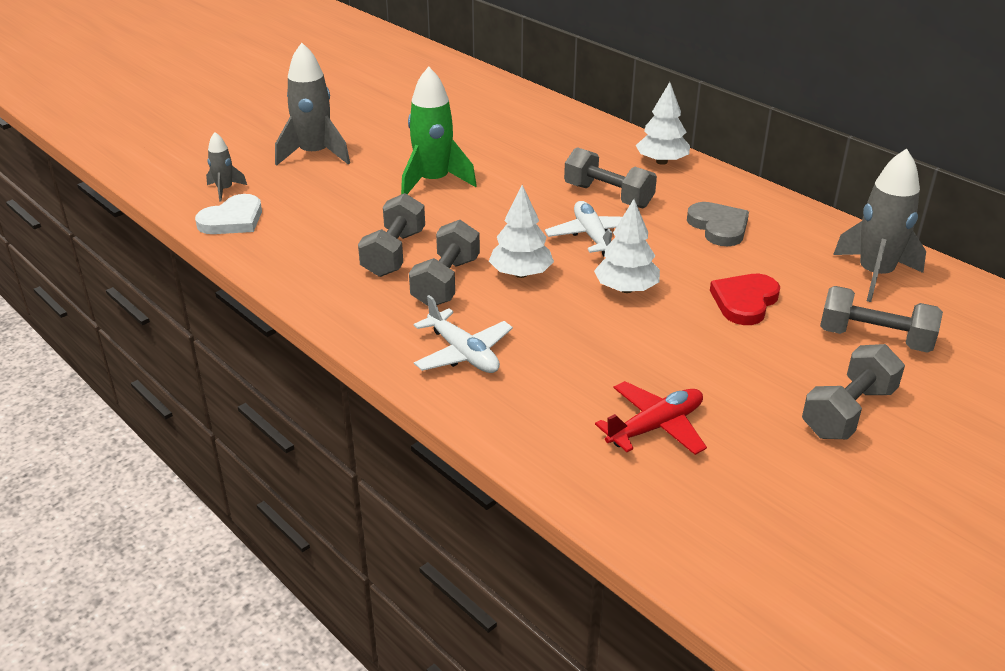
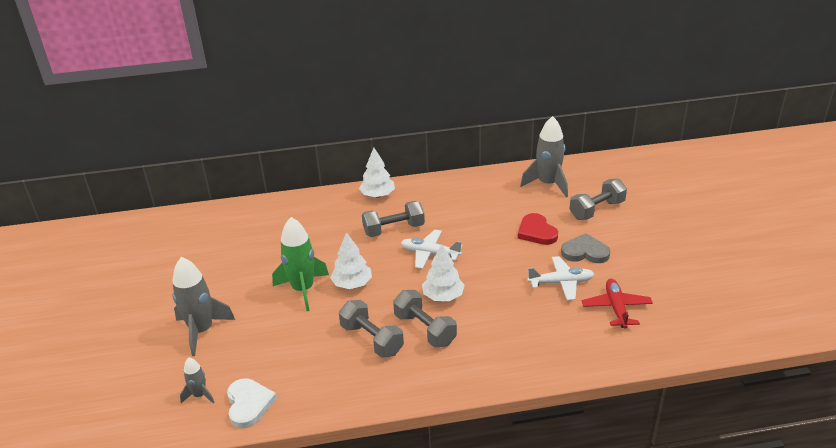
camera: 55 degrees left, 0 degrees up
(463, 353) = (503, 351): white plane -> white plane (561, 283)
(626, 289) = (492, 265): white tree -> white tree (352, 284)
(719, 227) = (463, 208): grey heart -> grey heart (585, 252)
(848, 412) = (644, 244): grey dumbbell -> none

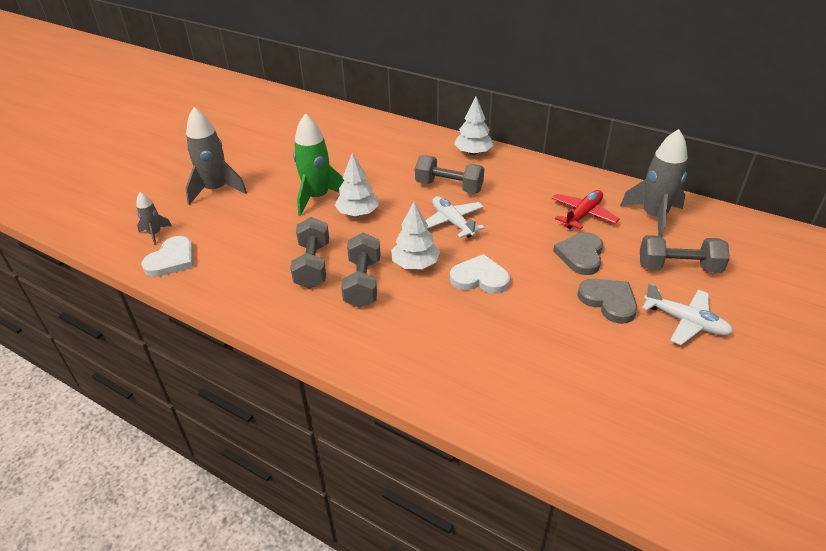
camera: 40 degrees right, 5 degrees up
(496, 281) = (480, 278): none -> white heart
(536, 232) = (580, 255): red heart -> grey heart
(561, 283) = (542, 316): white plane -> white plane (685, 322)
(616, 308) = (569, 376): red plane -> red plane (583, 215)

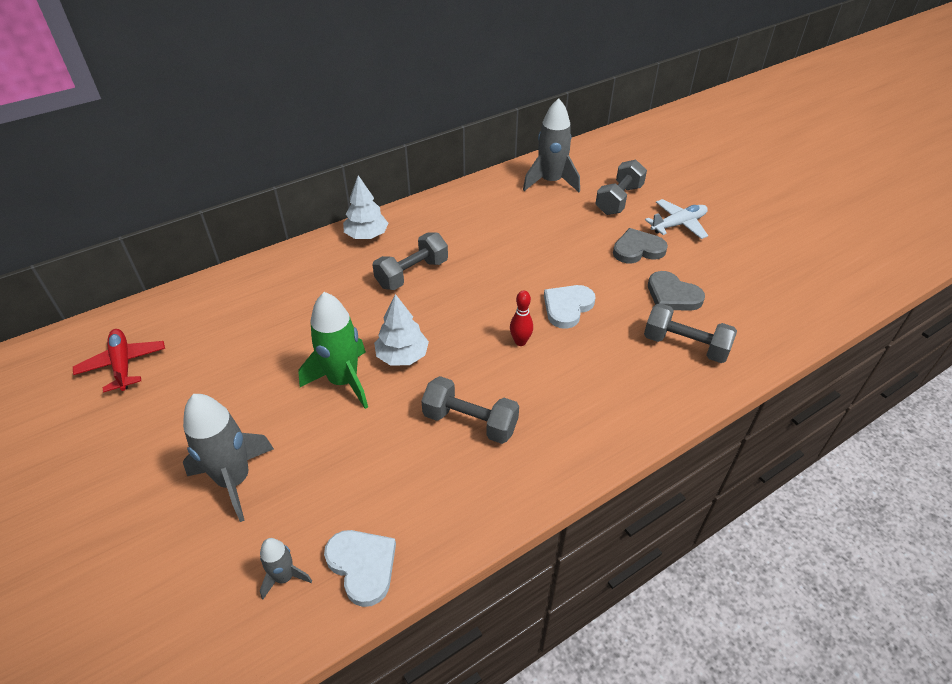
camera: 65 degrees left, 5 degrees up
(363, 283) = (525, 390): grey dumbbell -> grey dumbbell (685, 345)
(415, 264) = (520, 342): white tree -> red bowling pin
(452, 222) = (473, 293): white plane -> none
(580, 255) = (574, 239): grey heart -> grey heart (672, 295)
(583, 215) = (521, 214): red plane -> red plane (123, 364)

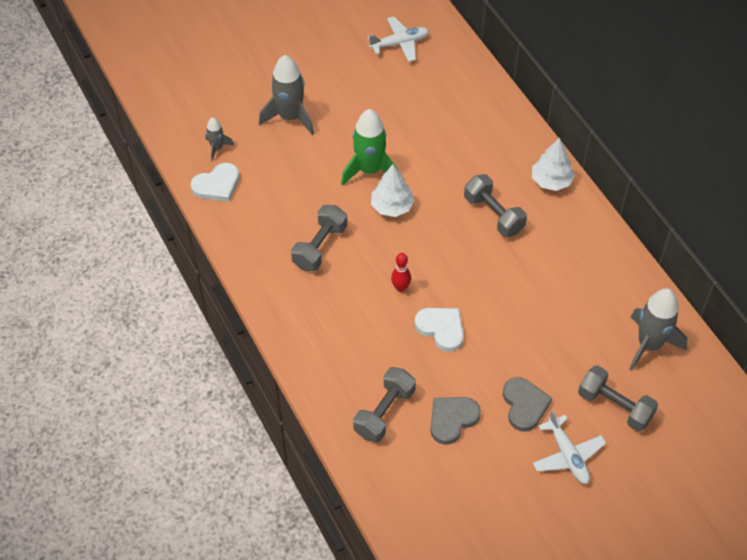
camera: 95 degrees right, 10 degrees up
(123, 364) = (399, 43): red plane -> white plane

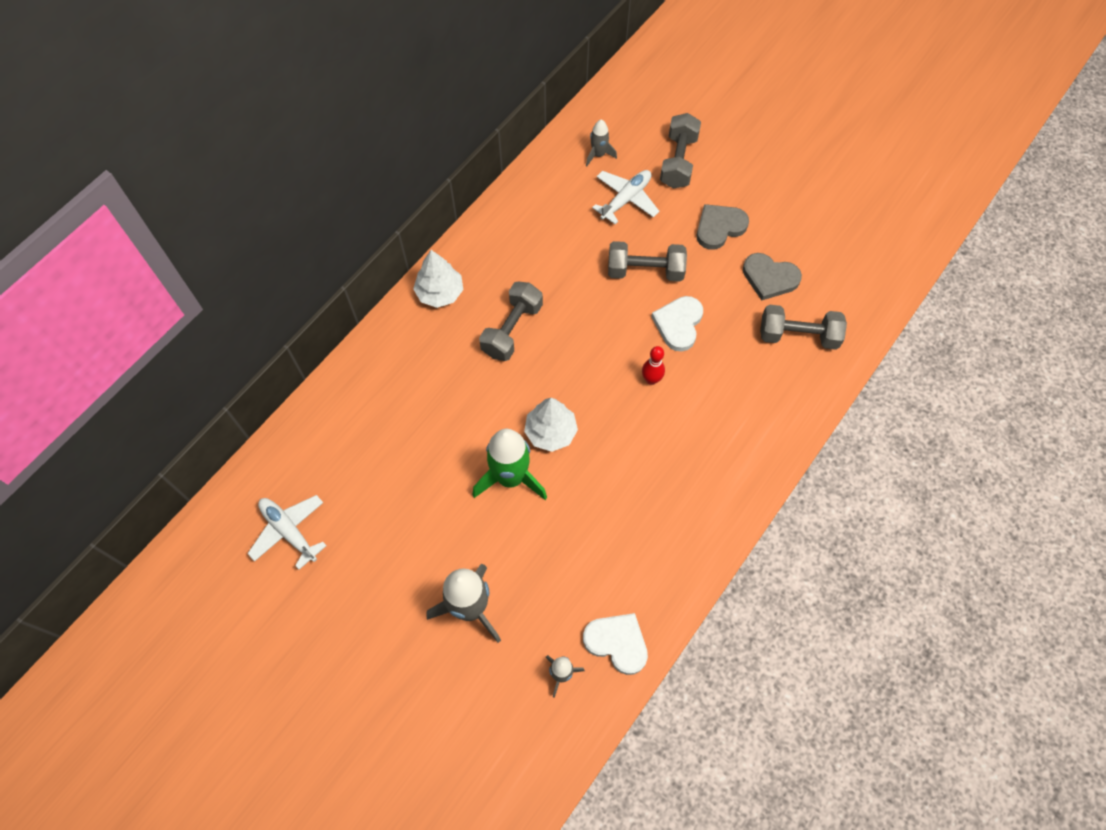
camera: 115 degrees left, 10 degrees up
(320, 247) = (643, 481): grey dumbbell -> grey dumbbell (645, 271)
(567, 455) = (748, 180): white plane -> white plane (626, 199)
(649, 345) = (598, 155): grey rocket -> grey rocket, size x0.52

